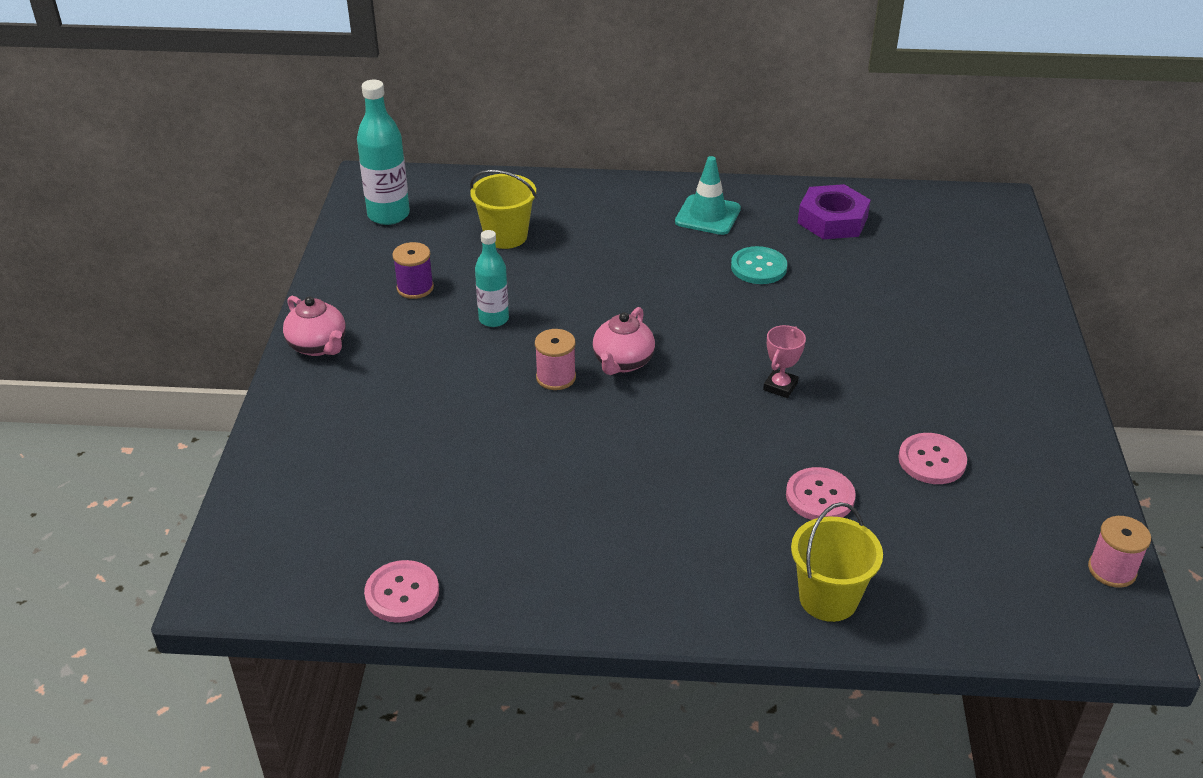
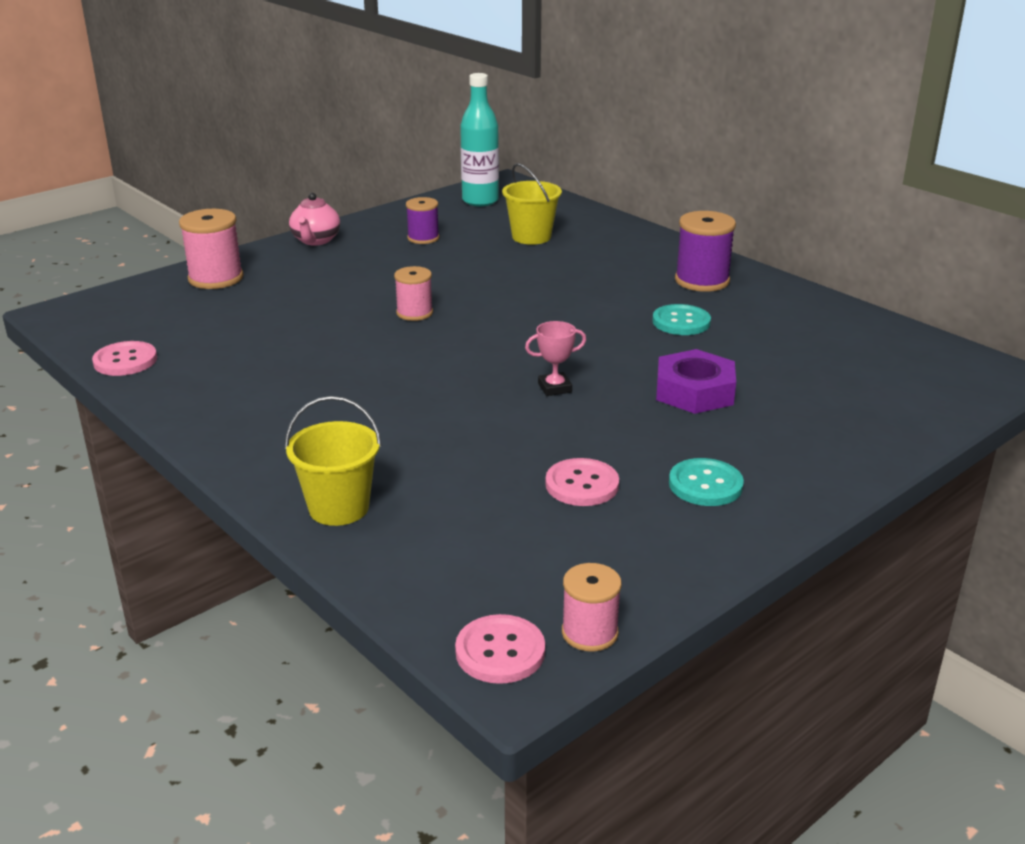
camera: 45 degrees right, 10 degrees down
(305, 448) = (216, 278): none -> pink spool
(493, 319) = (437, 271): turquoise bottle -> none
(622, 362) = (472, 325): pink teapot -> none
(707, 215) = (702, 281): turquoise traffic cone -> purple spool
(820, 496) = (453, 456): pink button -> pink button (500, 651)
(832, 220) = (805, 322): purple nut -> purple nut (694, 391)
(993, 408) = (705, 485): none -> turquoise button

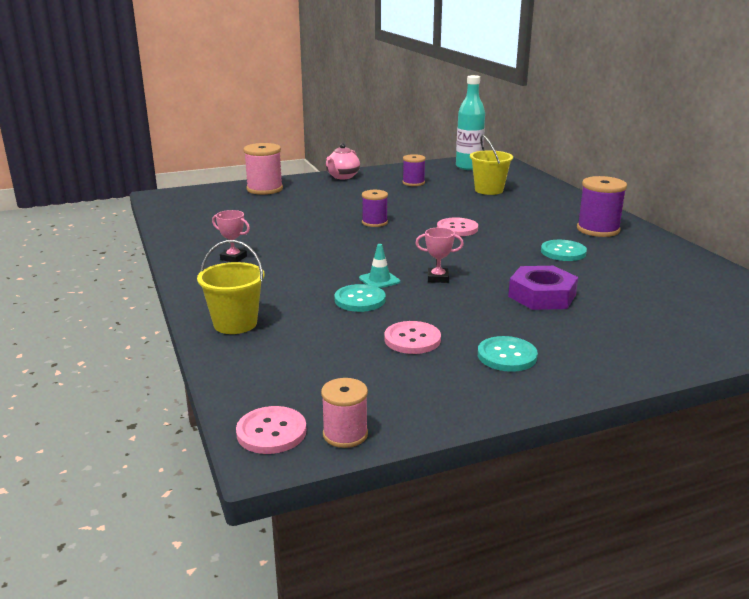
camera: 20 degrees right, 5 degrees down
(125, 361) = (175, 224): pink button -> pink button (457, 228)
(257, 404) = (233, 258): none -> pink trophy
(414, 313) = (374, 222): pink spool -> purple spool
(478, 439) = (360, 300): none -> turquoise button
(483, 404) = (379, 280): none -> turquoise traffic cone

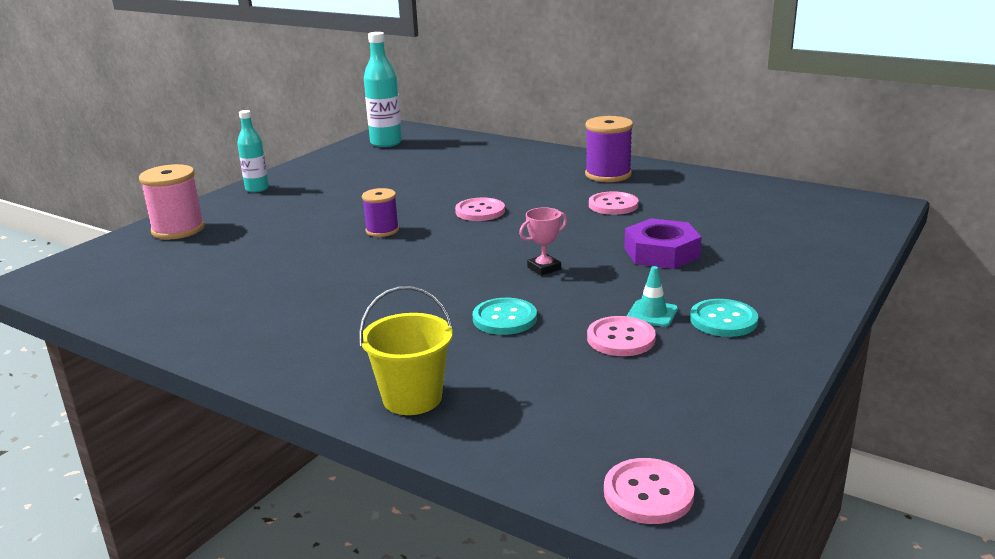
camera: 35 degrees left, 0 degrees up
(233, 258) = (279, 324): pink trophy -> none
(342, 176) = (257, 189): pink teapot -> turquoise bottle
(345, 434) = (716, 459): pink spool -> none
(379, 280) = (490, 290): turquoise traffic cone -> turquoise traffic cone (652, 314)
(413, 183) = (354, 175): purple spool -> none
(489, 190) = (447, 162): yellow bucket -> none
(563, 252) = (613, 205): turquoise button -> pink button

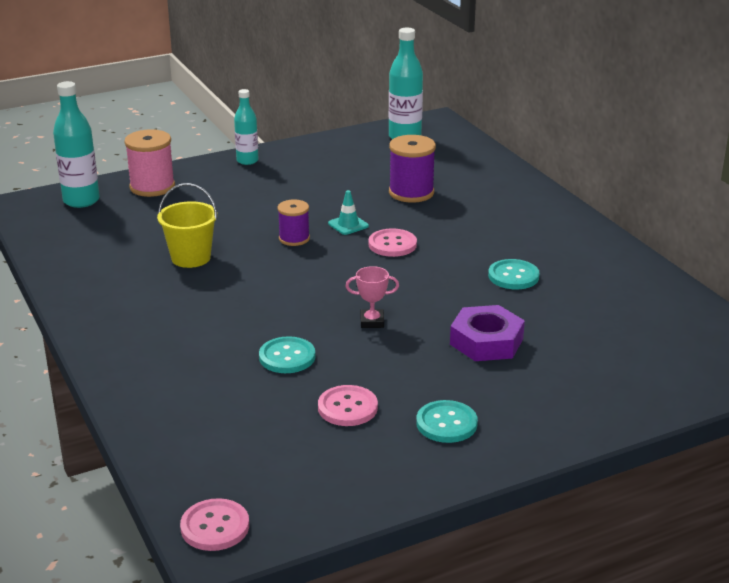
camera: 30 degrees right, 5 degrees up
(106, 259) = (81, 200): none -> turquoise bottle
(412, 398) = (154, 396): yellow bucket -> yellow bucket (191, 258)
(608, 175) = (555, 239): purple spool -> purple spool (411, 192)
(613, 205) = (513, 276): pink button -> turquoise button
(652, 314) = (399, 396): turquoise traffic cone -> turquoise traffic cone (348, 225)

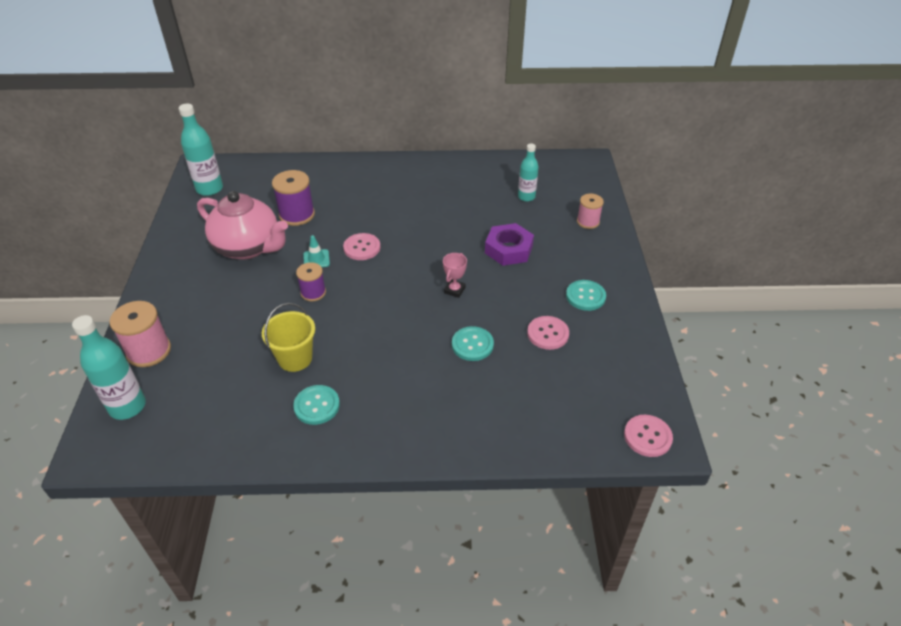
camera: 65 degrees left, 15 degrees up
(247, 161) = (160, 280): turquoise bottle -> turquoise bottle (526, 197)
(333, 185) = (248, 247): none -> pink teapot
(513, 276) = (442, 211): turquoise button -> turquoise button (317, 406)
(616, 393) = (588, 222): none -> pink spool

